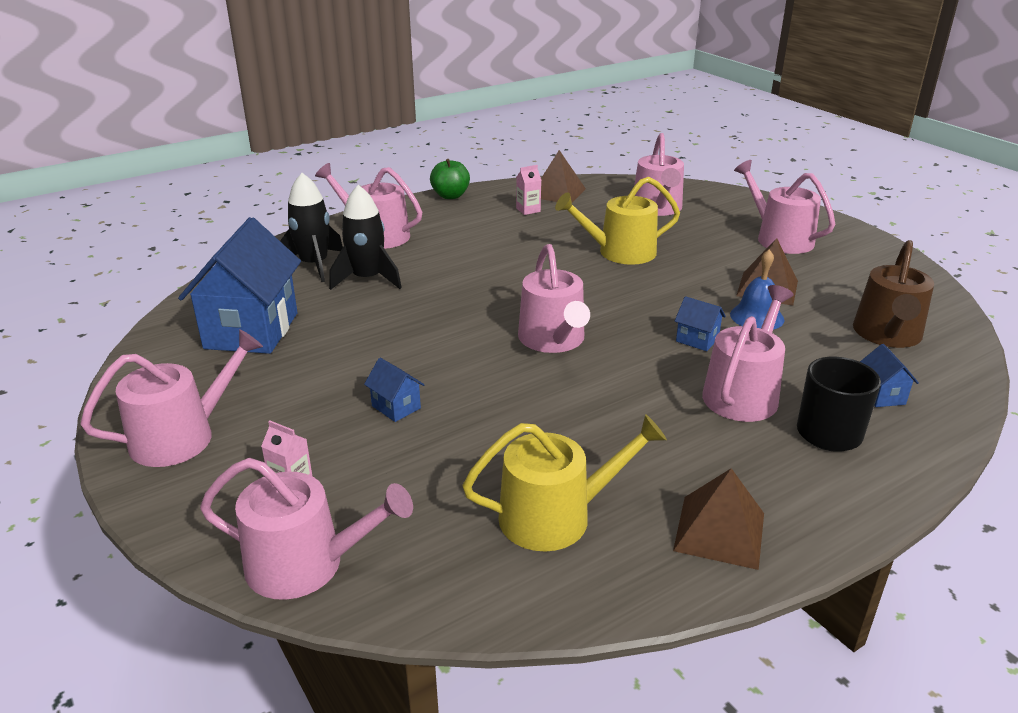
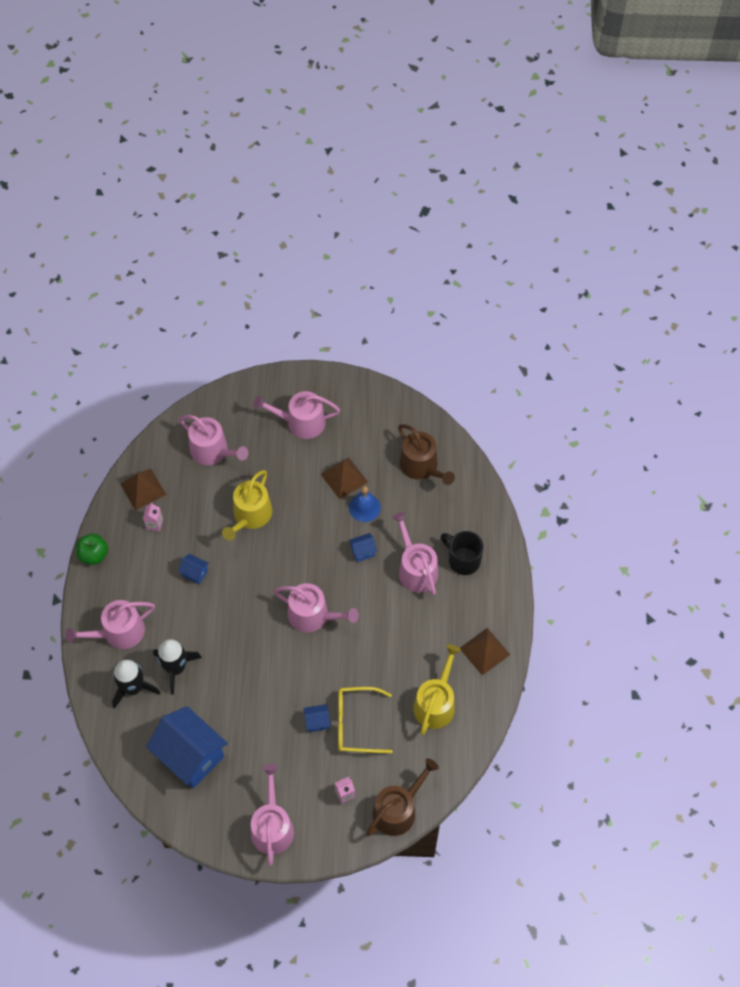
camera: 55 degrees left, 30 degrees up
(306, 564) = (398, 809): pink watering can -> brown watering can
(429, 445) = (356, 724): none -> yellow glasses
(881, 395) = (457, 516): blue house -> blue house (195, 573)

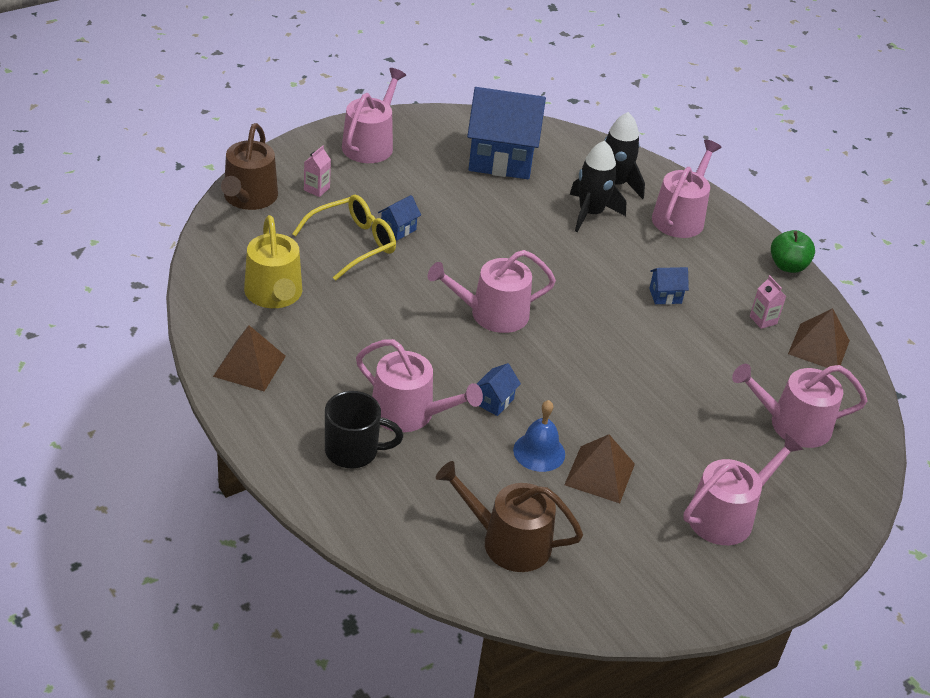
camera: 140 degrees right, 20 degrees down
(250, 516) = (668, 376): yellow watering can -> none
(272, 826) = (370, 144): pink watering can -> pink watering can turned 120 degrees counterclockwise

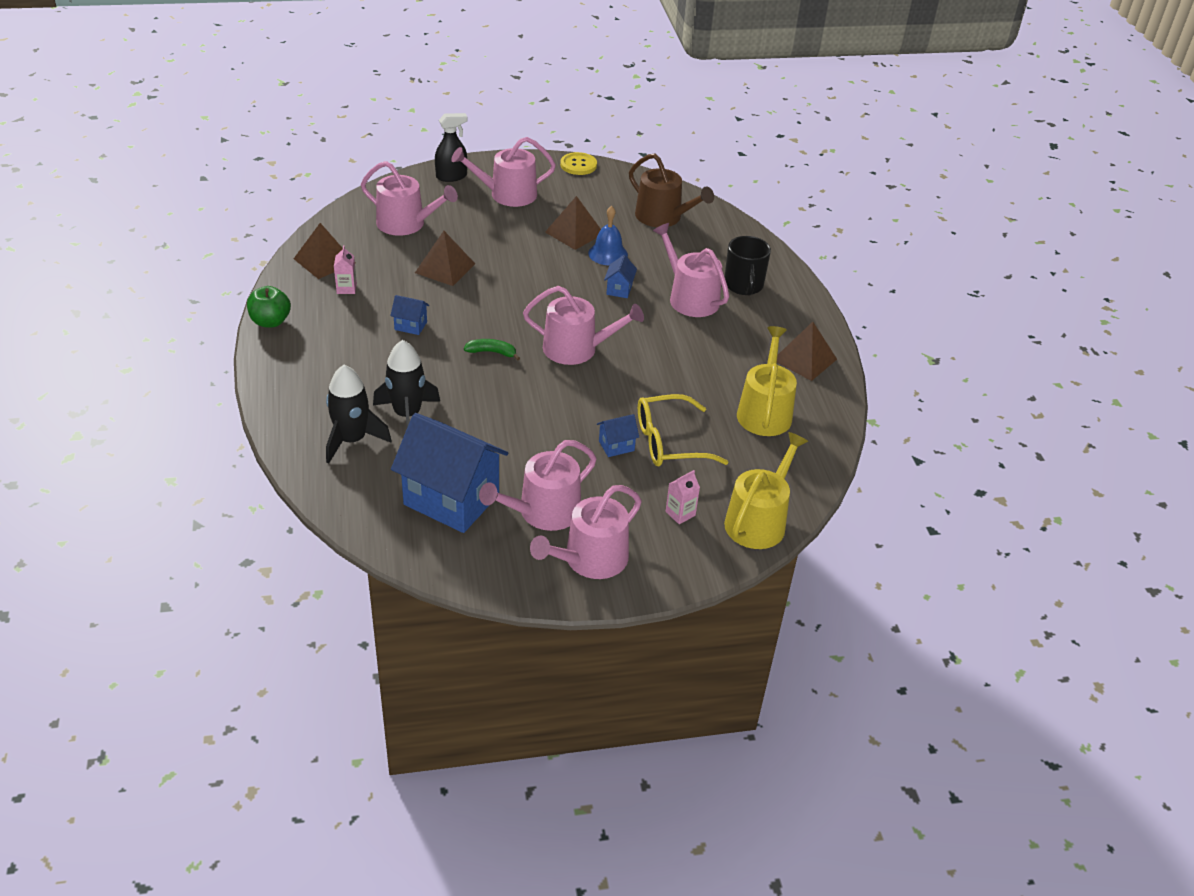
camera: 155 degrees left, 0 degrees up
(248, 198) = (759, 520): brown watering can -> yellow watering can
(353, 451) = (743, 286): black mug -> black mug turned 120 degrees counterclockwise
(494, 401) = (619, 289): blue house -> blue house turned 45 degrees counterclockwise
(568, 288) = (492, 352): none -> green banana
(680, 217) = (319, 389): pink watering can -> pink watering can (543, 512)
(684, 613) = (578, 165): none -> yellow button
(696, 374) = (445, 268): none -> brown pyramid
(819, 525) = (451, 176): none -> black spray bottle

